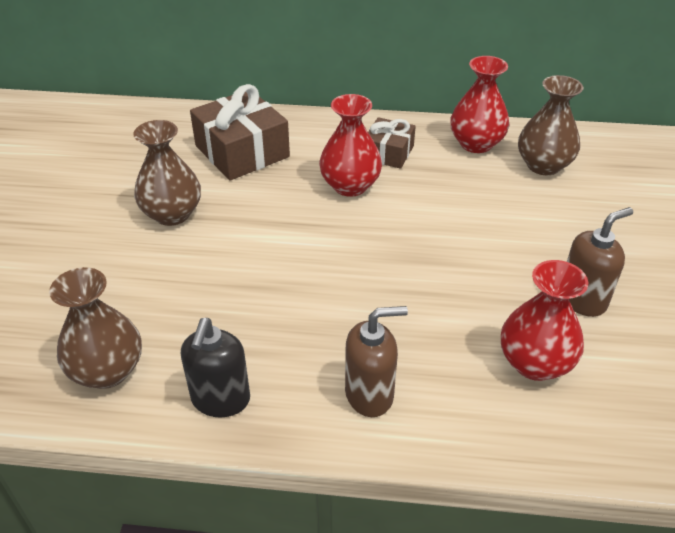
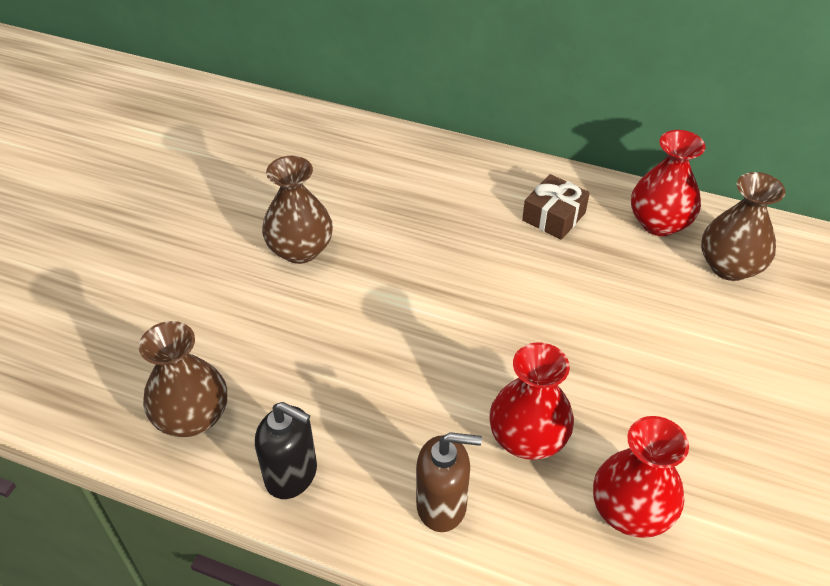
camera: 15 degrees right, 5 degrees up
(220, 399) = (292, 475): black soap dispenser -> black soap dispenser turned 90 degrees counterclockwise
(242, 151) = (393, 185): brown gift -> none
(350, 186) = (498, 251): red vase -> red vase (527, 438)
(582, 299) = (713, 447): brown soap dispenser -> none

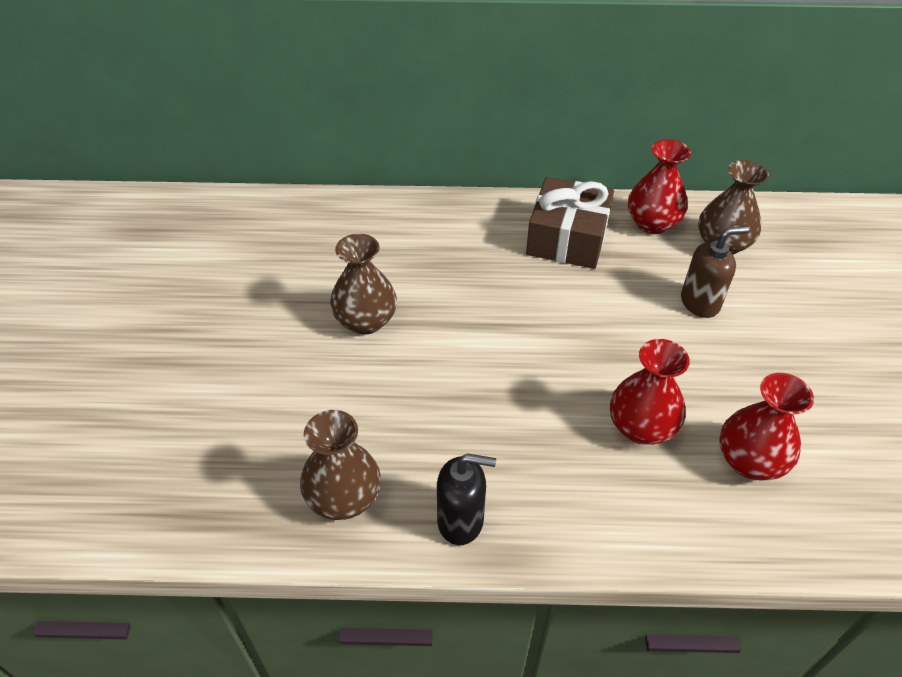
camera: 20 degrees left, 0 degrees up
(442, 505) = (601, 505): brown soap dispenser -> brown soap dispenser (700, 302)
(554, 216) = (567, 238): brown gift -> brown gift, size x1.71

